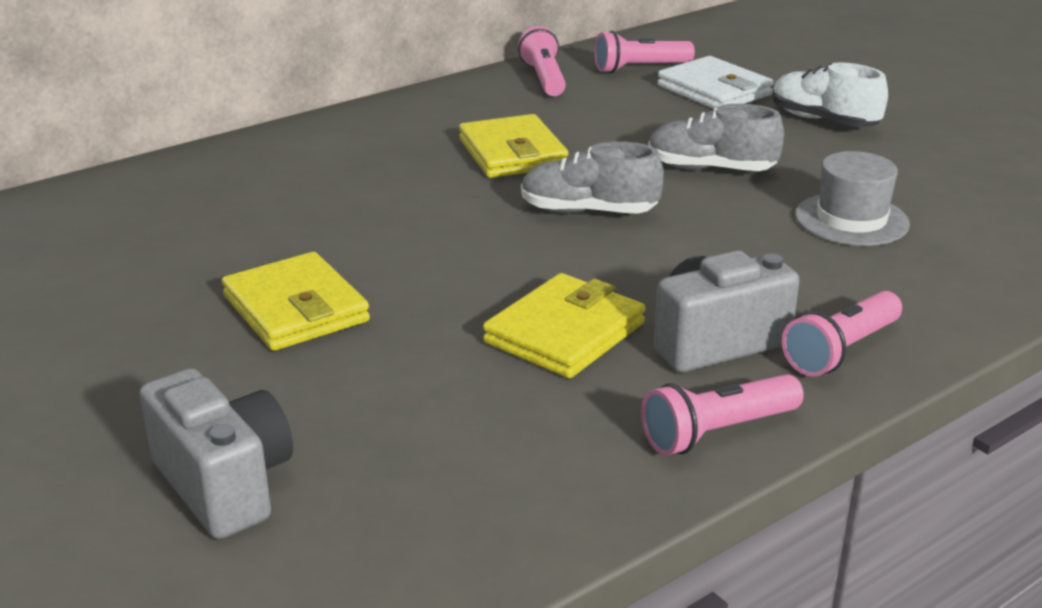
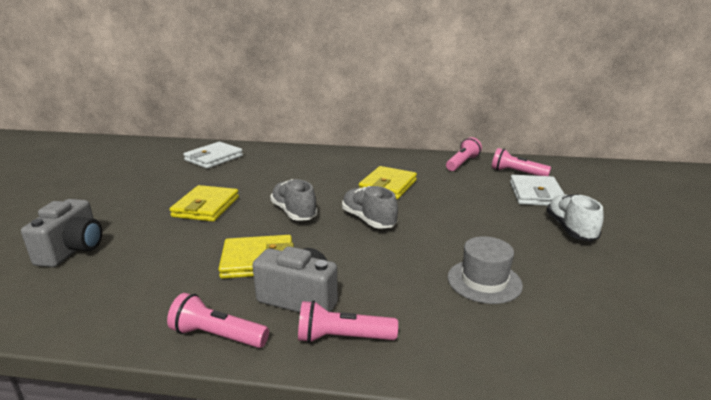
camera: 45 degrees right, 5 degrees down
(86, 229) = (214, 158): none -> white wallet
(711, 169) = (460, 226): grey shoe -> grey shoe (294, 212)

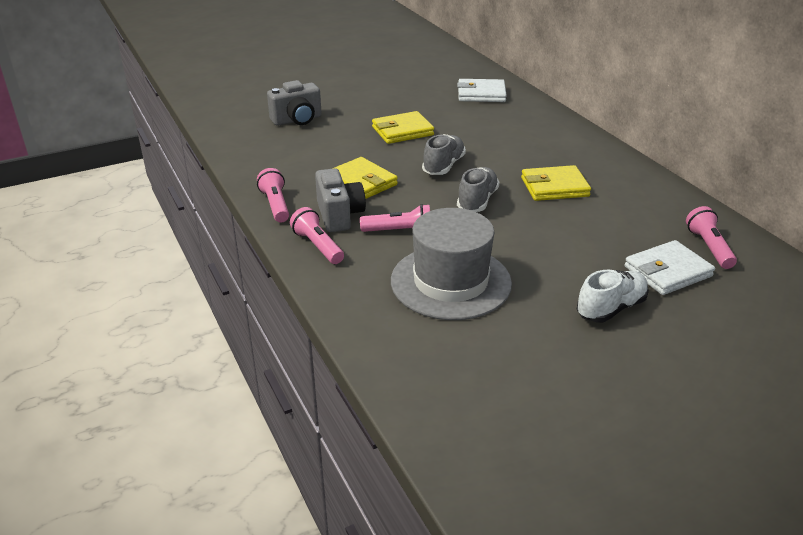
camera: 55 degrees right, 10 degrees up
(462, 163) = (678, 208): pink flashlight -> pink flashlight (399, 231)
(484, 281) = (450, 282): grey hat -> grey hat, size x1.76

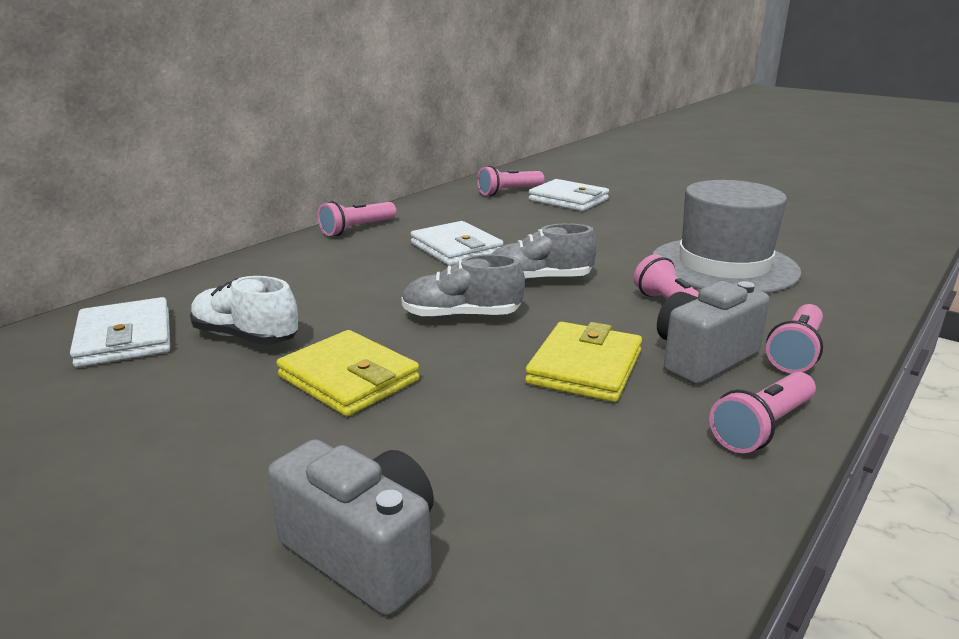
camera: 115 degrees left, 10 degrees down
(554, 187) = (456, 249): yellow wallet -> white wallet
(611, 308) = (653, 211): white shoe -> white shoe (246, 337)
(618, 161) = (357, 229): none -> pink flashlight

